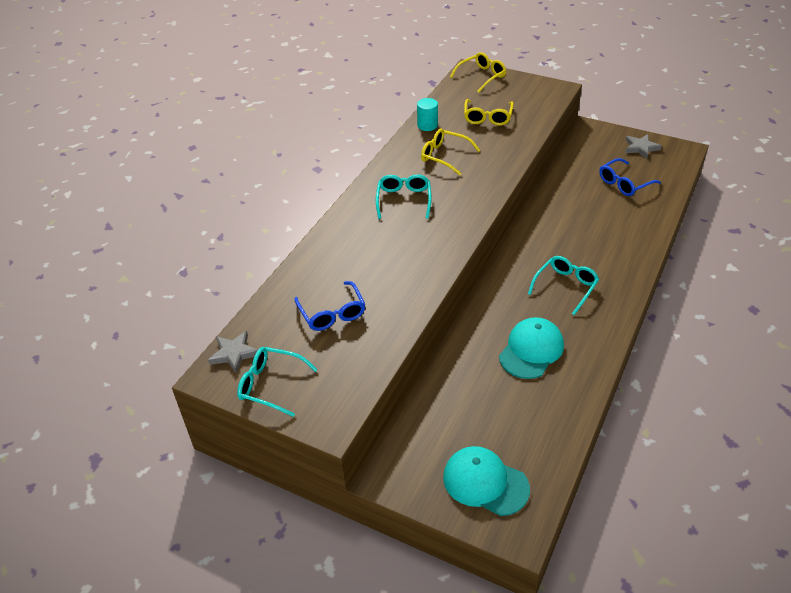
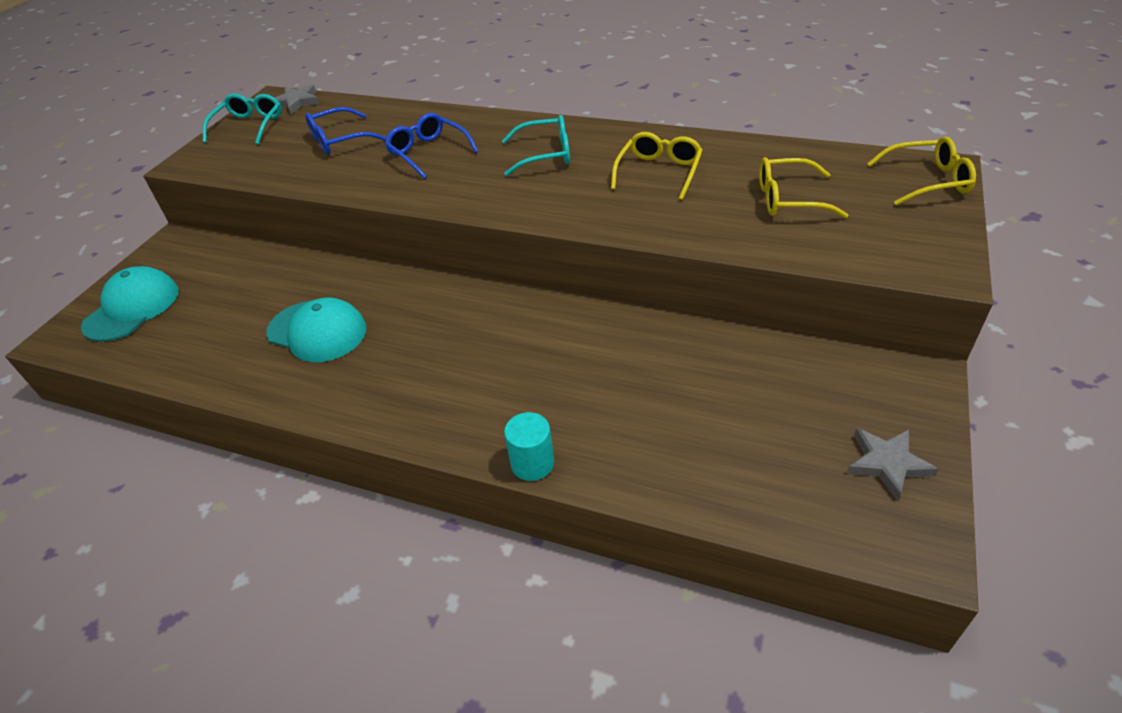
camera: 85 degrees right, 0 degrees up
(427, 125) = (737, 149): turquoise cylinder -> turquoise cylinder (532, 463)
(482, 76) = (927, 181): yellow glasses -> yellow glasses turned 45 degrees counterclockwise
(566, 286) = (440, 360): turquoise glasses -> none
(624, 183) = (739, 433): blue glasses -> blue glasses (428, 152)

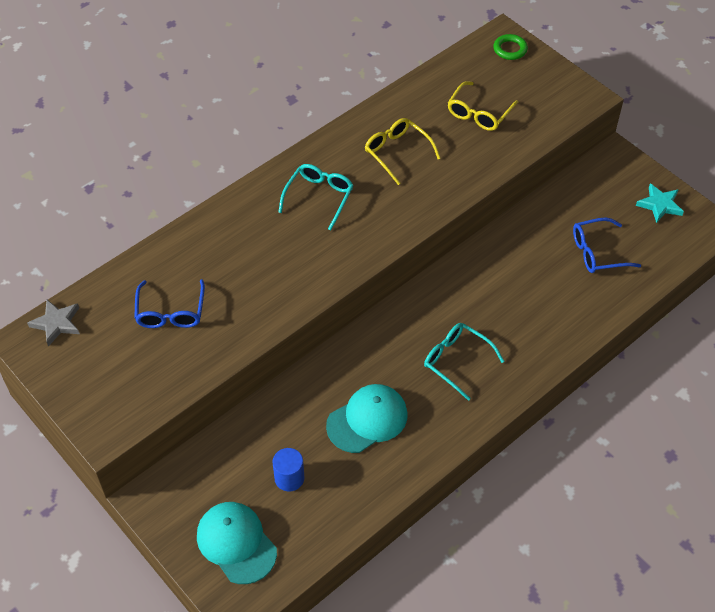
camera: 65 degrees left, 10 degrees up
(220, 309) = (289, 478): none -> blue cylinder
(249, 126) = (72, 371): turquoise glasses -> turquoise glasses (456, 361)
(428, 152) = (250, 262): blue glasses -> blue glasses (597, 252)
(532, 463) = (571, 346): turquoise cylinder -> none
(887, 463) = (660, 205): grey star -> turquoise star
(927, 181) = (510, 49): yellow glasses -> green ring

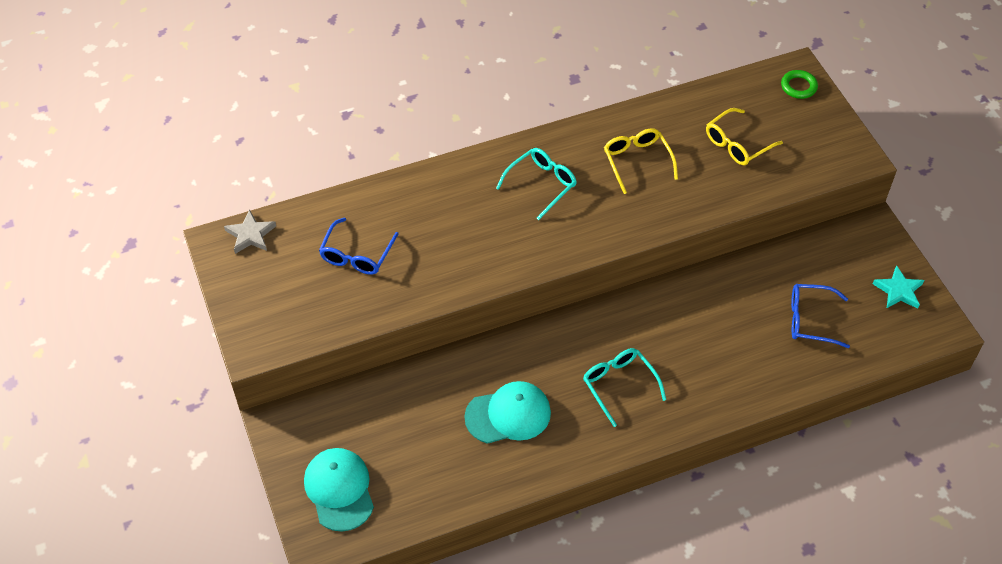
camera: 20 degrees right, 0 degrees up
(289, 478) = (412, 446): blue cylinder -> none

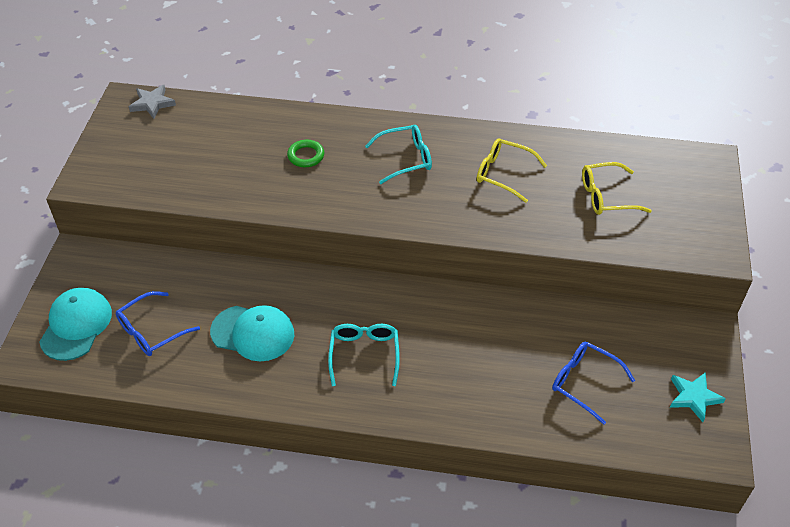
camera: 30 degrees right, 5 degrees down
(356, 255) = (215, 149): blue glasses -> blue glasses (151, 331)
(637, 161) = (503, 174): yellow glasses -> yellow glasses turned 75 degrees counterclockwise
(798, 86) = (702, 173): green ring -> green ring (306, 156)

